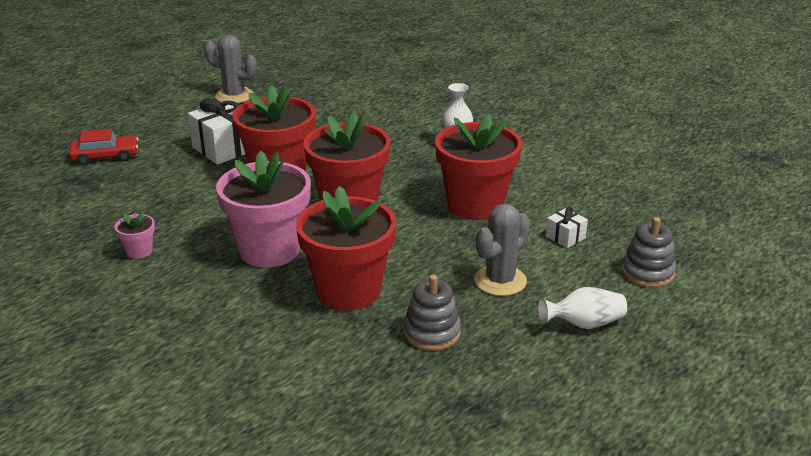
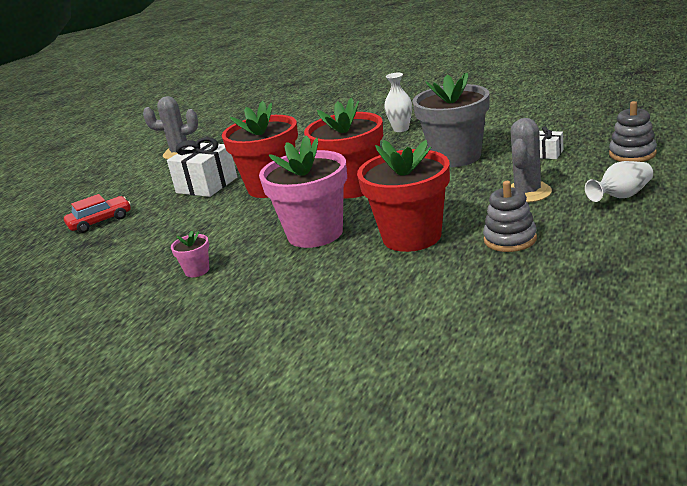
camera: 15 degrees left, 5 degrees down
(475, 205) = (456, 157): red flower pot -> grey flower pot

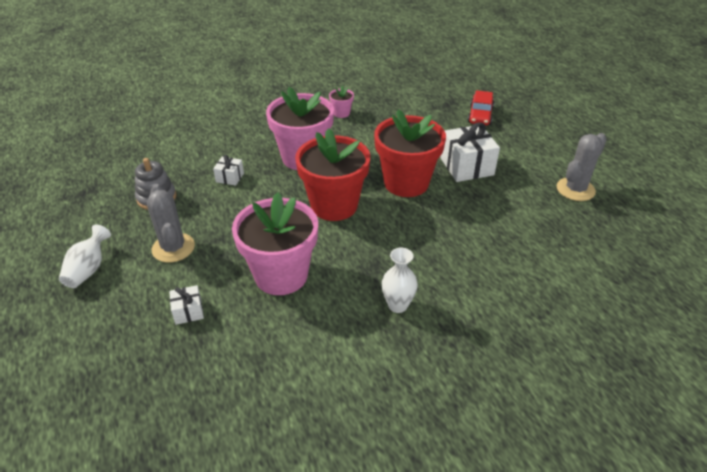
camera: 130 degrees right, 15 degrees up
(411, 237) = (230, 177): red flower pot -> white gift
(456, 157) = (281, 275): grey flower pot -> pink flower pot
(632, 154) = (96, 340): grey stacking toy -> none

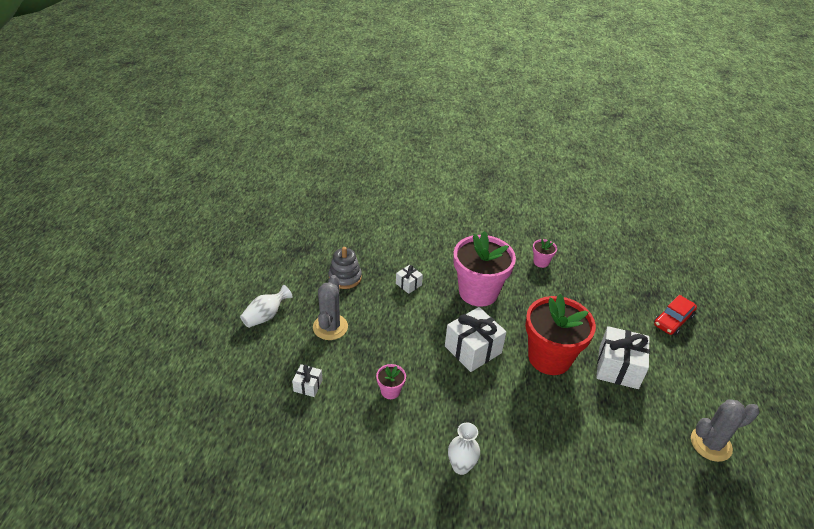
camera: 30 degrees right, 0 degrees up
(281, 275) = (390, 391): pink flower pot -> pink flower pot, size x0.42
(334, 205) = (473, 349): red flower pot -> white gift

